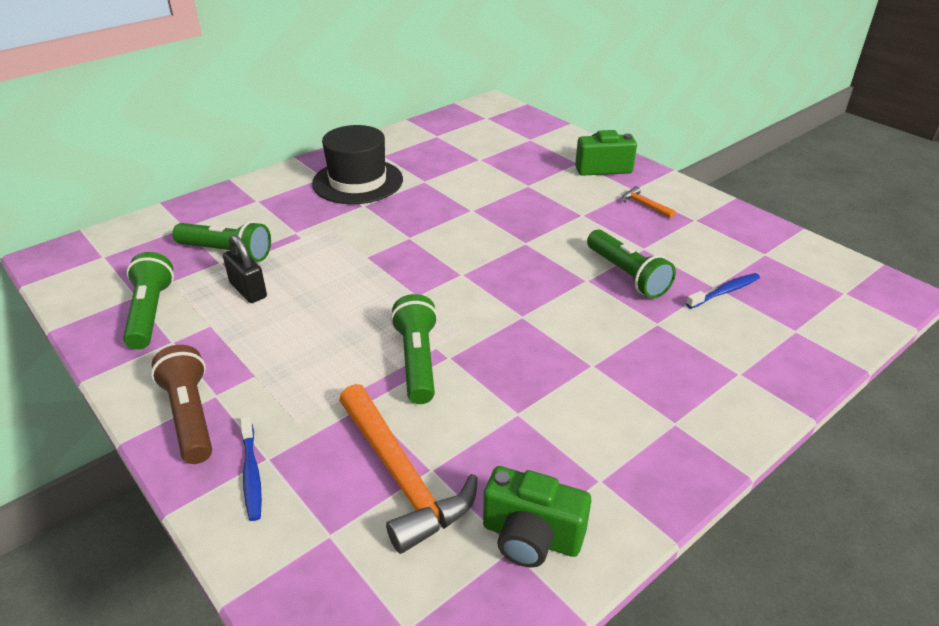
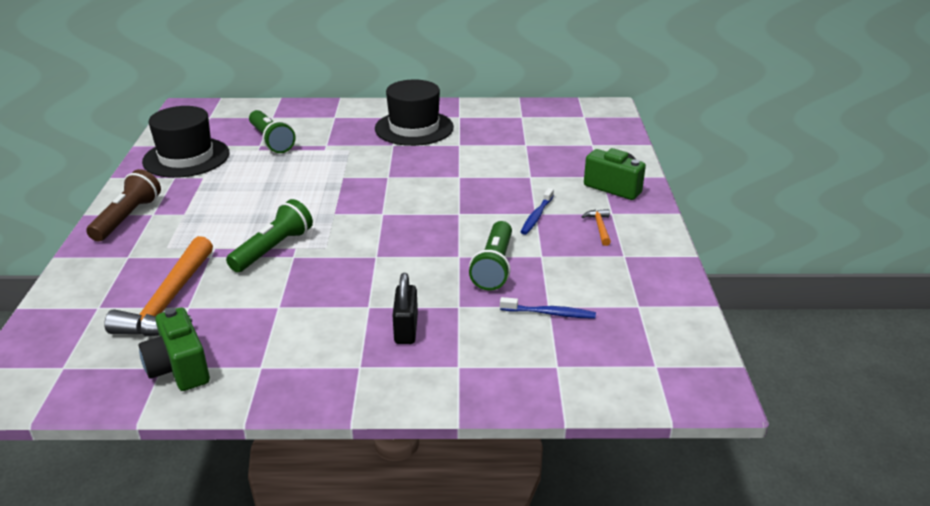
camera: 40 degrees right, 5 degrees down
(150, 313) = (186, 157): green flashlight -> black hat
(248, 290) = (249, 167): black padlock -> black padlock (406, 329)
(251, 473) = (111, 259): blue toothbrush -> blue toothbrush (536, 216)

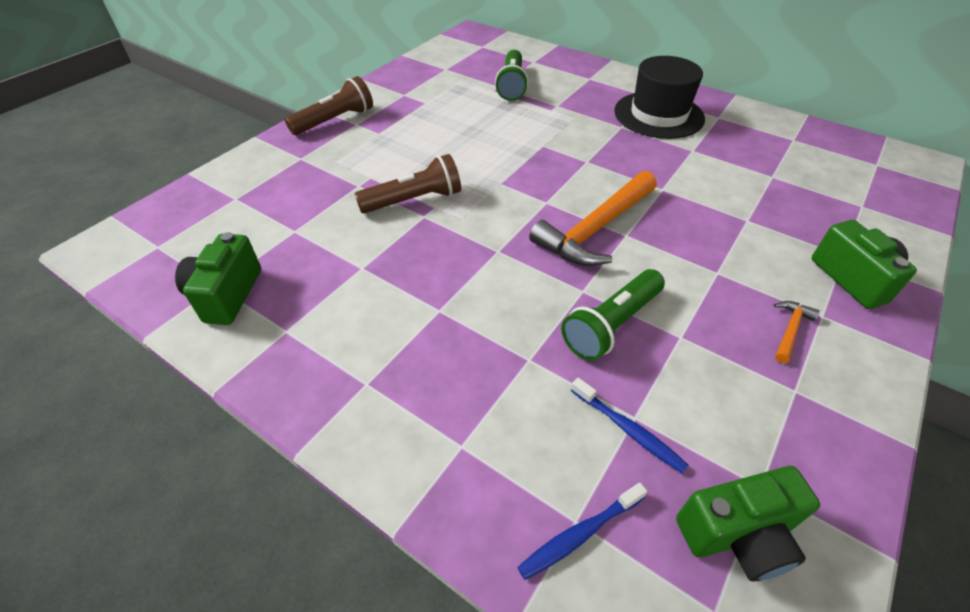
camera: 35 degrees right, 15 degrees up
(169, 302) = (285, 218): orange hammer -> orange hammer (595, 229)
(186, 157) = (430, 79): black hat -> none
(273, 249) = (414, 200): green flashlight -> brown flashlight
(406, 329) = (450, 360): black padlock -> none
(536, 216) = (716, 277): blue toothbrush -> blue toothbrush (580, 534)
(642, 331) = (737, 534): none -> green camera

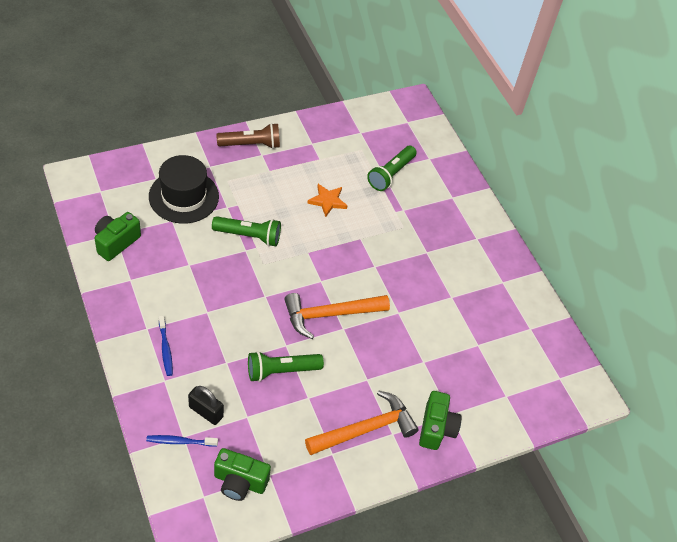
camera: 25 degrees right, 5 degrees up
(414, 200) = (248, 236): brown flashlight -> green flashlight
(472, 131) = (327, 201): none -> orange star
(571, 452) = (206, 412): none -> black padlock
(628, 429) = (238, 419): blue toothbrush -> blue toothbrush (165, 349)
(658, 115) = (463, 257): black hat -> black hat (183, 196)
(790, 330) = (366, 429): orange hammer -> orange hammer, size x2.29

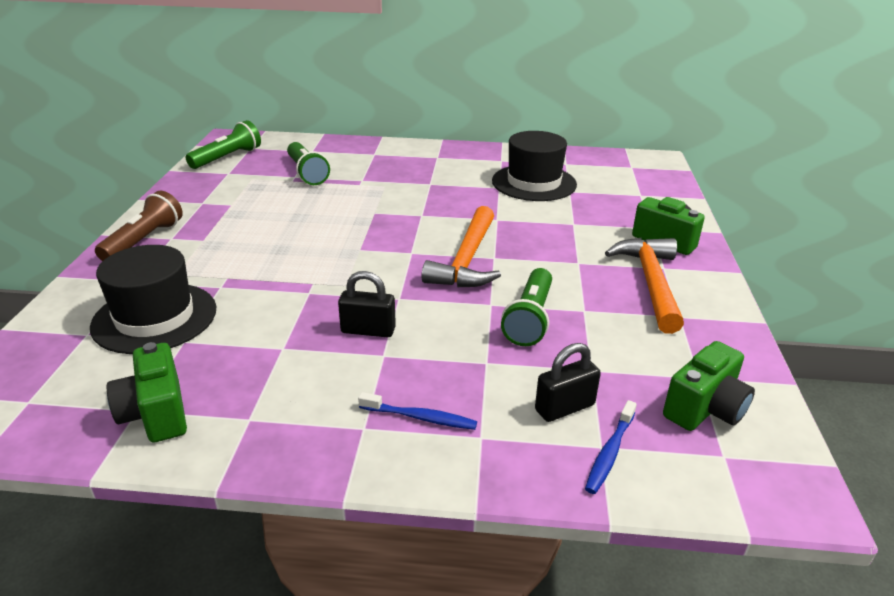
camera: 55 degrees left, 20 degrees down
(225, 295) = (368, 330): none -> black padlock
(248, 236) = (288, 283): green flashlight -> green flashlight (227, 158)
(327, 201) = (298, 216): orange star -> none
(475, 317) = (534, 183): none -> black hat

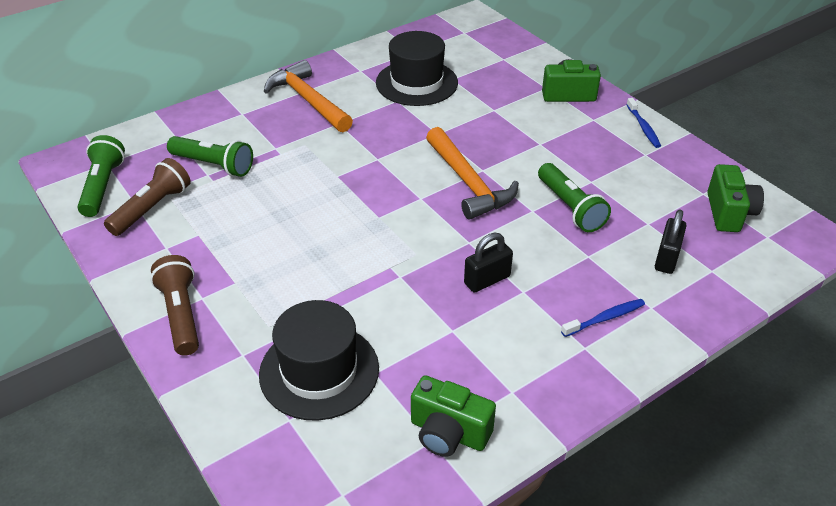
camera: 40 degrees left, 10 degrees up
(232, 180) = (152, 208): none -> brown flashlight
(610, 453) = (720, 271): blue toothbrush -> blue toothbrush (643, 127)
(650, 282) = (600, 136): orange hammer -> orange hammer (308, 100)

